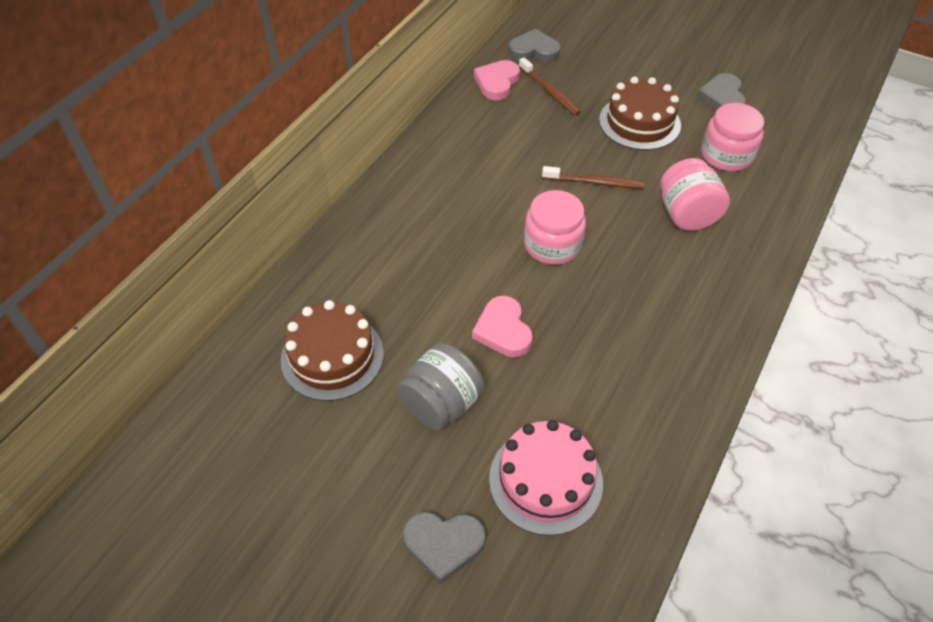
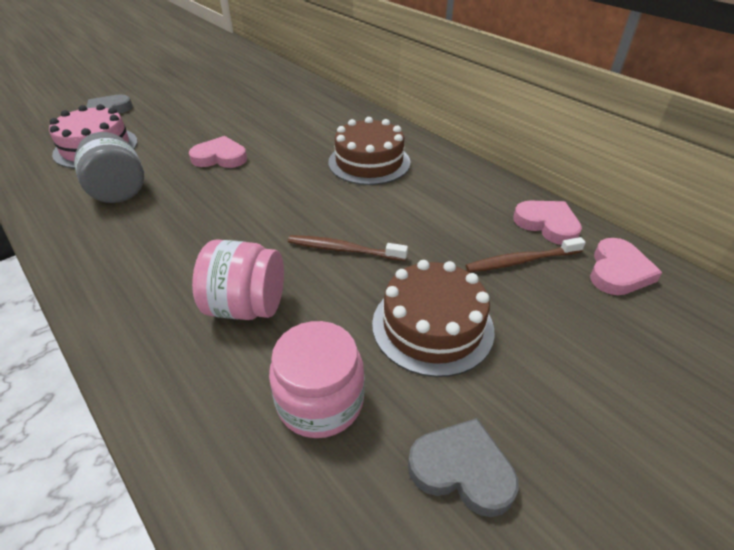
camera: 110 degrees right, 10 degrees down
(332, 356) = (263, 100): brown cake -> brown cake (369, 162)
(441, 404) = (190, 125): grey jar -> grey jar (119, 191)
(534, 51) = (618, 271): grey heart -> pink heart
(552, 245) = (281, 200): pink jar -> none
(594, 182) = (344, 250): brown toothbrush -> brown toothbrush turned 75 degrees clockwise

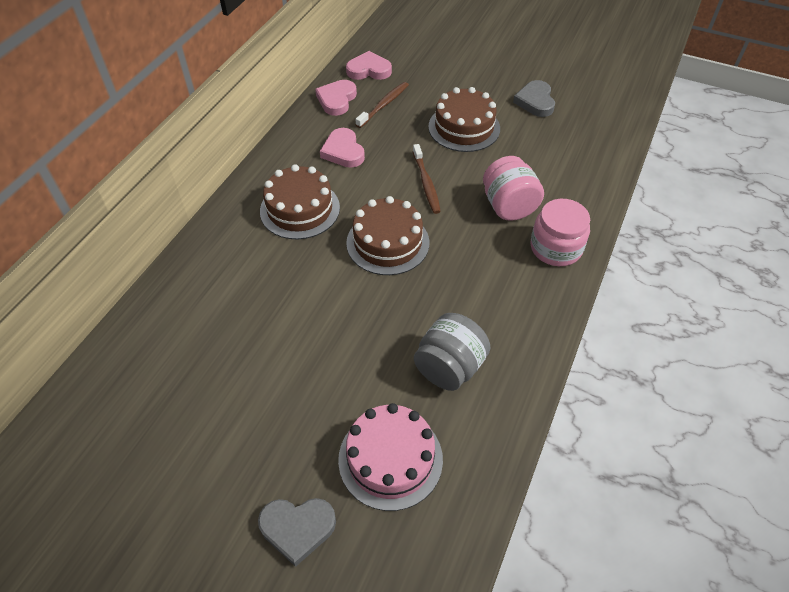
camera: 115 degrees left, 10 degrees up
(220, 157) = (348, 322): pink heart -> pink heart (343, 151)
(281, 198) = (387, 242): none -> brown cake
(320, 401) = (541, 151): pink jar -> pink jar (556, 248)
(521, 261) = (383, 105): brown toothbrush -> brown toothbrush turned 105 degrees counterclockwise

